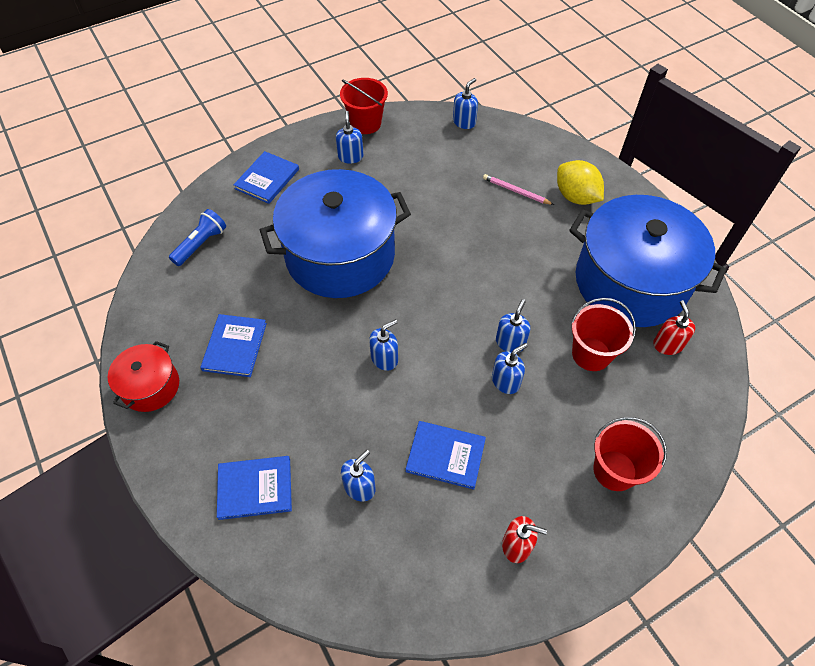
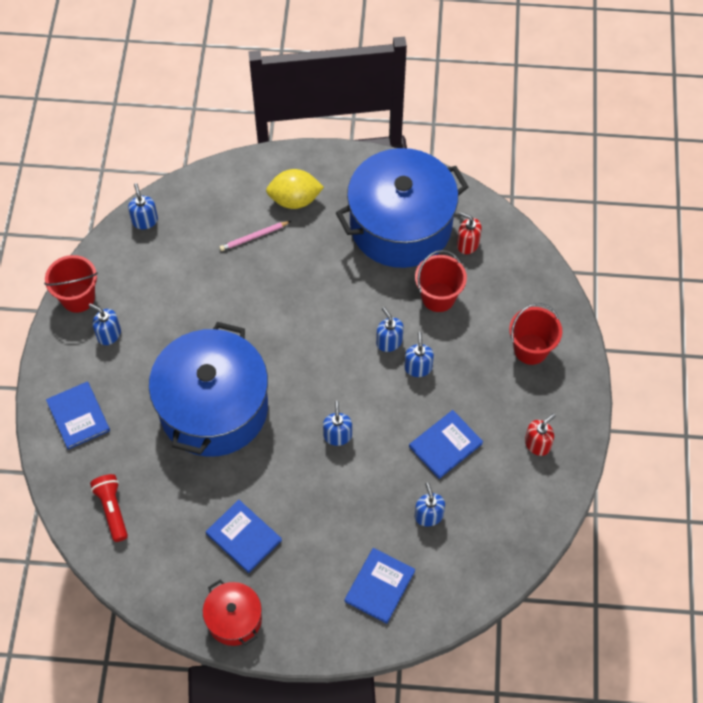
camera: 55 degrees left, 5 degrees up
(201, 244) = (112, 509): blue flashlight -> red flashlight

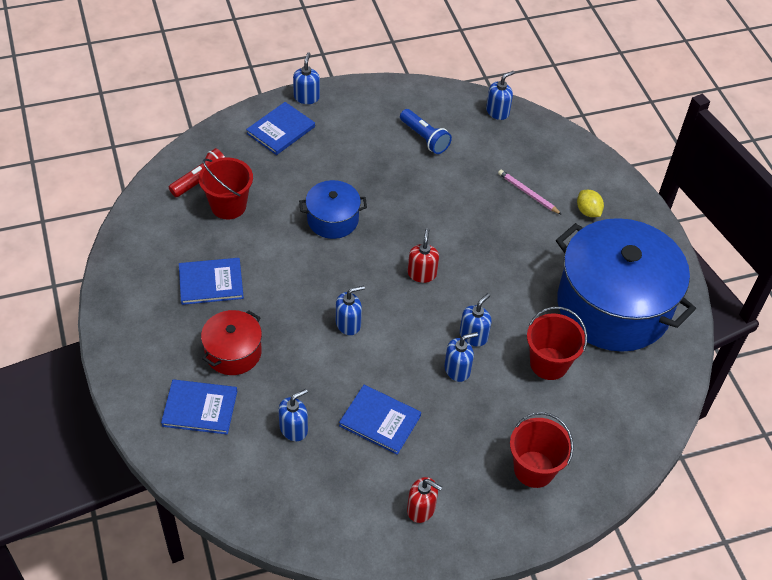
camera: 65 degrees right, 10 degrees down
(78, 297) = (395, 93): red bucket -> red bucket (228, 206)
(109, 334) = (370, 124): blue soap dispenser -> blue soap dispenser (306, 97)
(149, 294) = (424, 138): none -> blue flashlight
(213, 408) = (333, 219): blue pot -> blue pot, size x0.47
(234, 619) = (126, 301): red pot -> red pot (233, 352)
(243, 537) = (211, 282): blue book -> blue book turned 60 degrees clockwise
(295, 200) = (588, 211): yellow lemon -> yellow lemon, size x0.60
(467, 244) = (628, 371): red soap dispenser -> red soap dispenser (422, 274)

